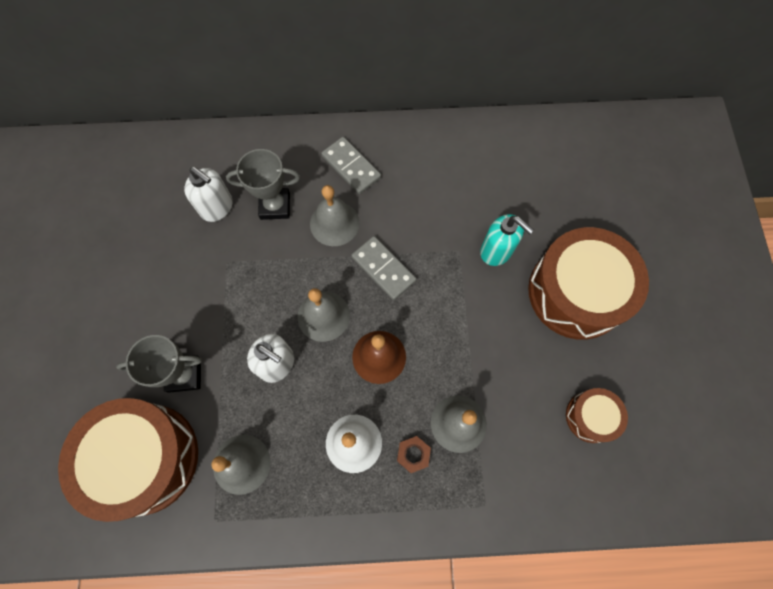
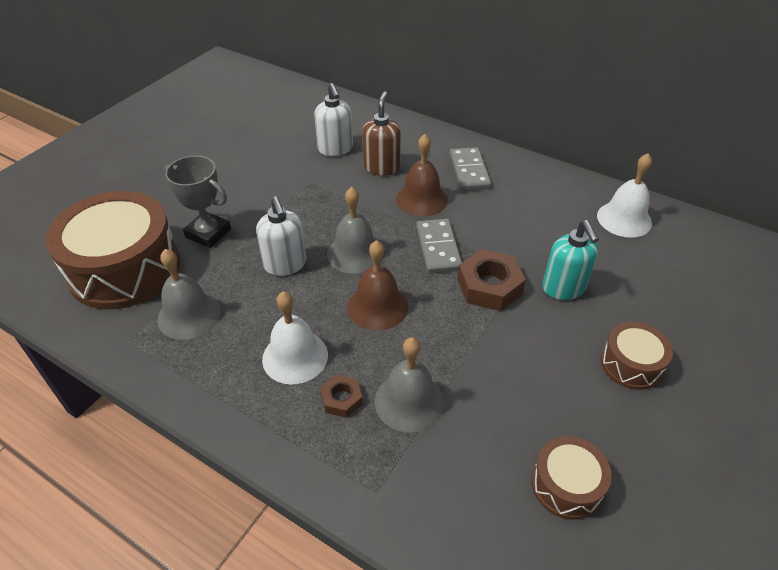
camera: 35 degrees right, 25 degrees down
(275, 206) = (381, 167): grey trophy -> brown soap dispenser
(334, 223) = (421, 199): grey bell -> brown bell
(445, 283) = (489, 286): none -> brown nut
(498, 151) = (624, 219): none -> white bell
(576, 292) = (631, 364): brown drum -> brown drum, size x0.49

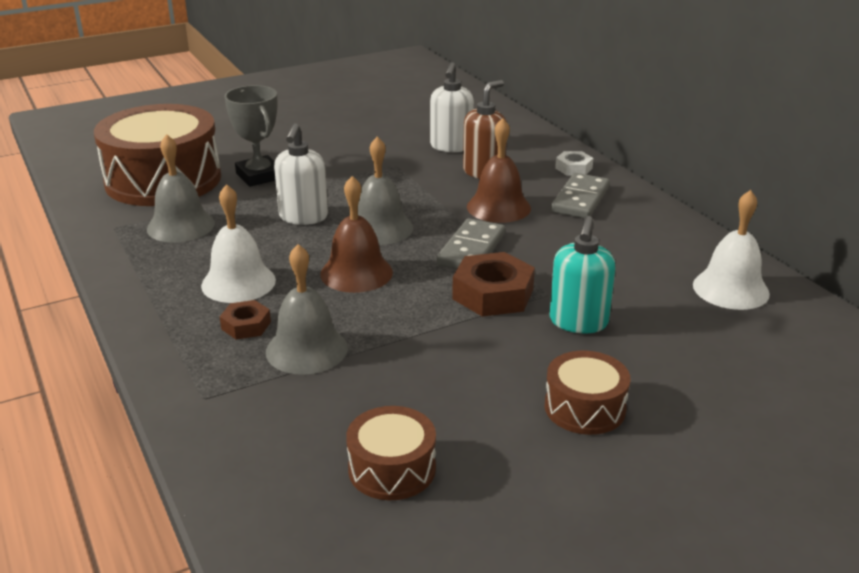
camera: 30 degrees right, 15 degrees down
(439, 142) = (573, 168): none -> white nut

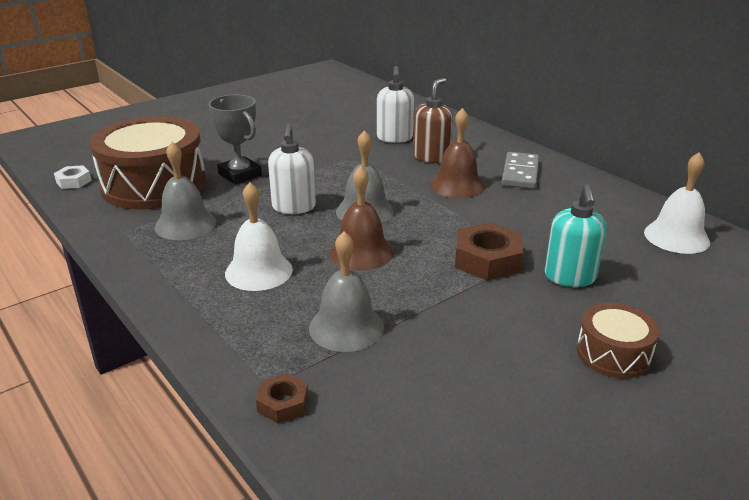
camera: 10 degrees left, 0 degrees up
(246, 325) = (281, 310): brown nut -> brown nut (283, 403)
(392, 468) = (473, 433): brown drum -> none
(471, 249) = (450, 222): grey domino -> none
(573, 168) = (502, 148): white nut -> white nut (74, 181)

